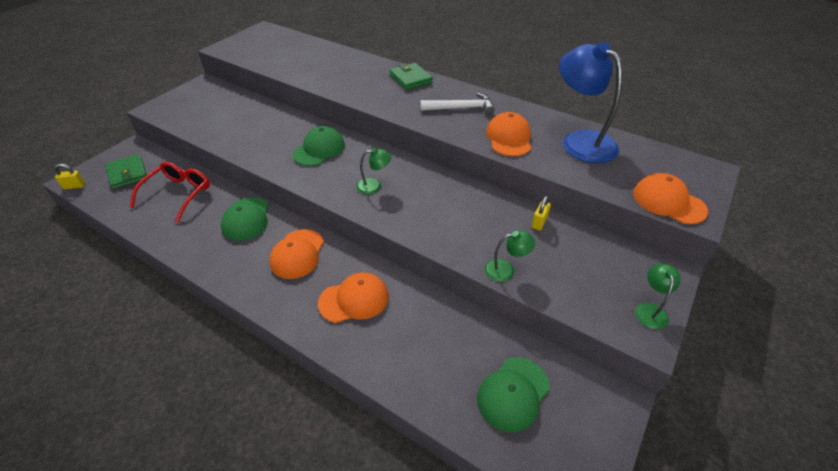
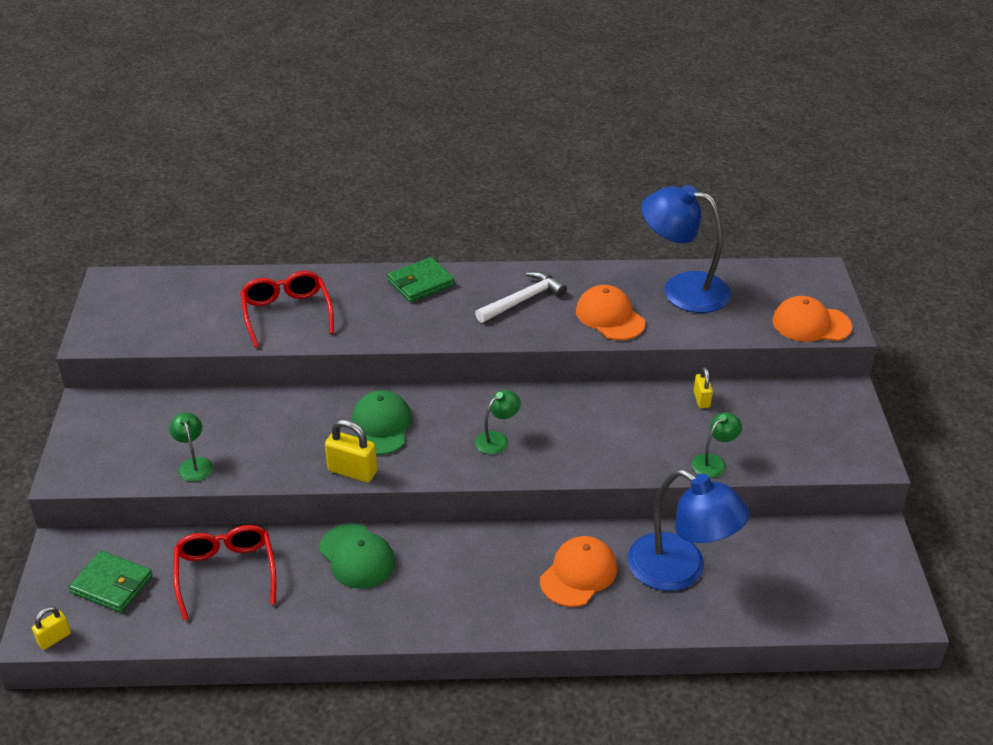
camera: 35 degrees left, 5 degrees down
(275, 166) = (352, 471): none -> yellow padlock
(297, 254) = (466, 562): orange cap -> none
(322, 69) = (287, 314): none -> red glasses
(410, 79) = (420, 283): green wallet -> green wallet turned 60 degrees counterclockwise
(424, 337) = (680, 571): none -> blue lamp
(513, 393) = (797, 573): green cap -> none
(650, 310) = (858, 436): green lamp -> green lamp (194, 464)

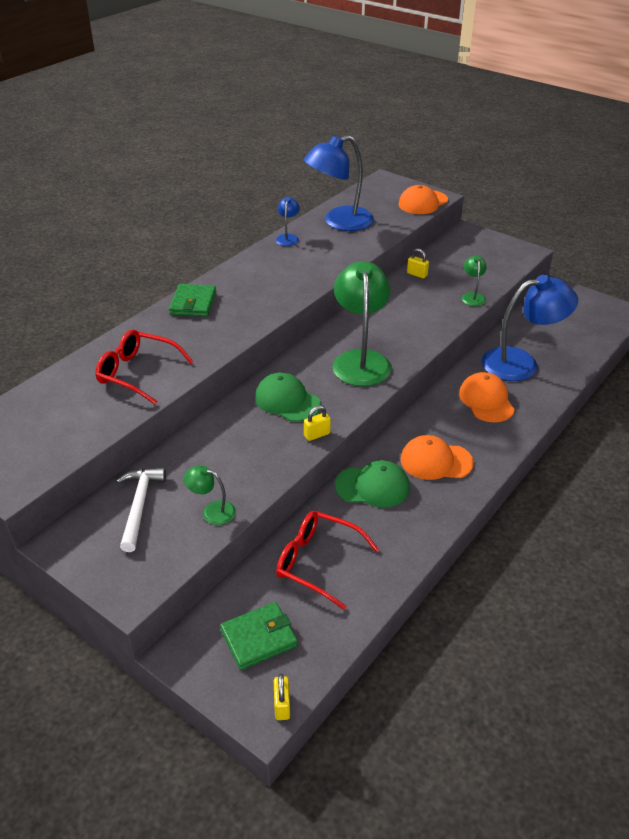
camera: 50 degrees left, 0 degrees up
(352, 471) = (317, 435): yellow padlock -> yellow padlock, size x0.61
(497, 439) = (360, 360): green lamp -> green lamp, size x2.18
(523, 300) = (269, 275): white hammer -> white hammer (139, 506)
(605, 274) = (288, 238): none -> blue lamp
(610, 317) = (329, 255): orange cap -> orange cap (436, 461)

